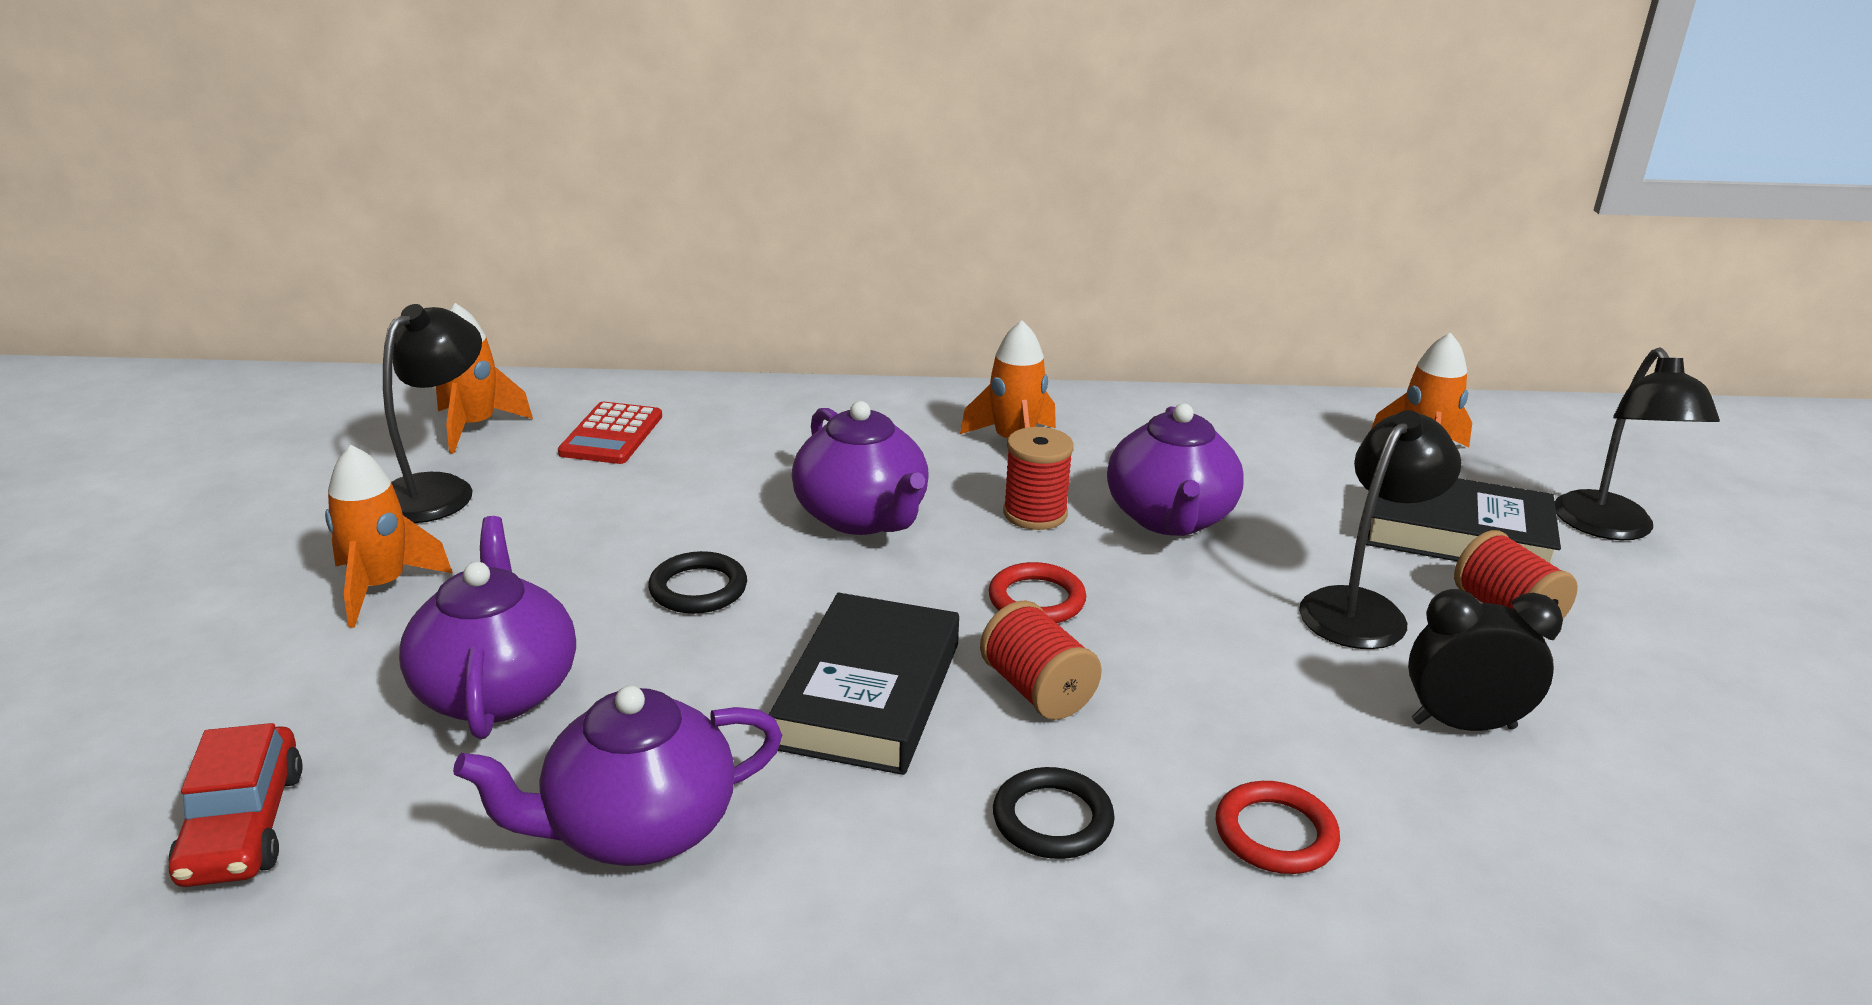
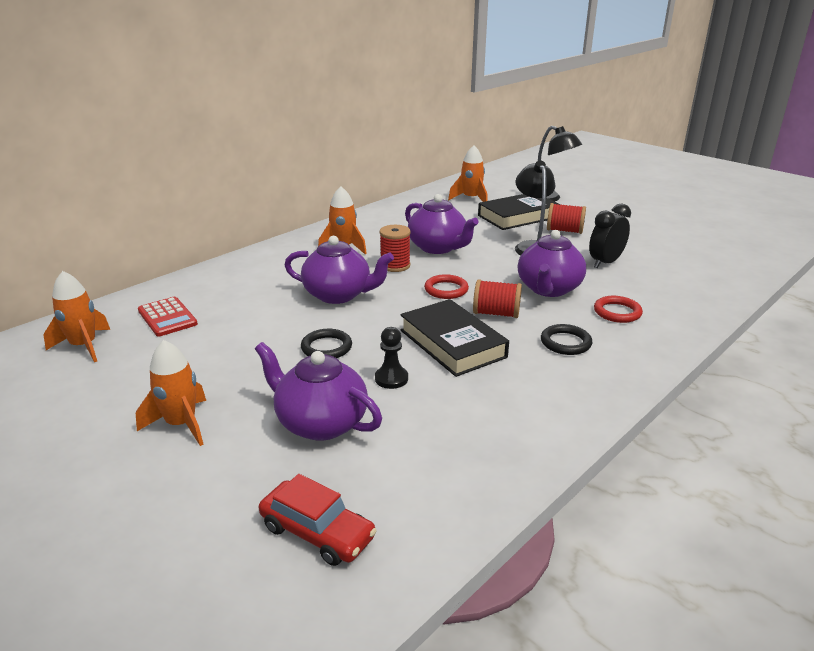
camera: 45 degrees left, 0 degrees up
(438, 490) = (123, 377): black lamp -> none
(637, 829) = (463, 425): purple teapot -> purple teapot (548, 289)
(686, 690) = (391, 379): none -> black pawn

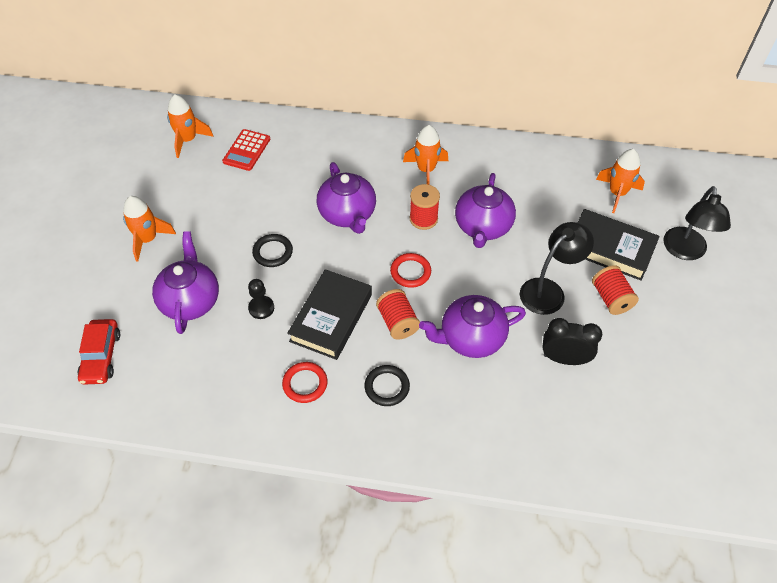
camera: 55 degrees right, 25 degrees up
(617, 312) = (468, 403): red ring -> red ring (305, 384)

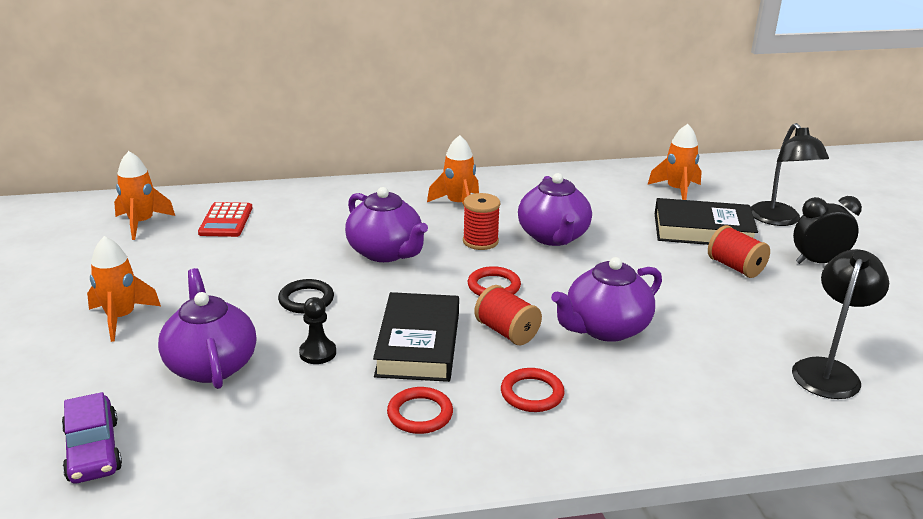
camera: 20 degrees left, 25 degrees down
(101, 356) = (93, 450): red car -> purple car
(387, 387) = (532, 393): black ring -> red ring
(548, 290) = (664, 273): black lamp -> black lamp (828, 371)
(564, 359) = (725, 324): black clock -> black clock (818, 262)

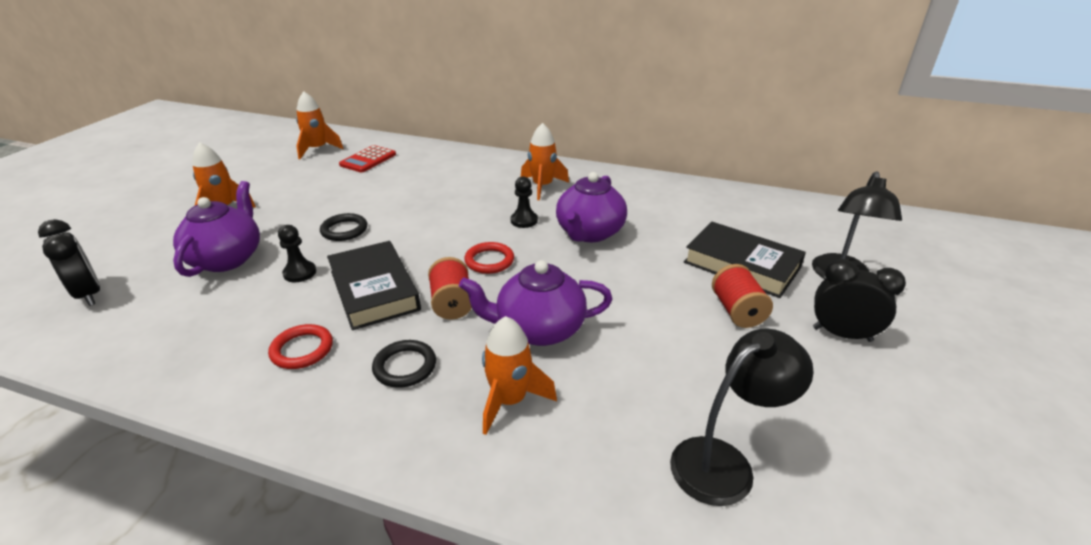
camera: 30 degrees right, 5 degrees up
(93, 450) = (89, 294): purple car -> black clock
(386, 252) = (442, 210): purple teapot -> none
(418, 344) = (374, 290): black book -> black book turned 60 degrees counterclockwise
(480, 241) = (524, 220): red spool -> black pawn
(532, 393) = (405, 366): red ring -> black ring
(677, 191) = (756, 221): orange rocket -> orange rocket (510, 401)

